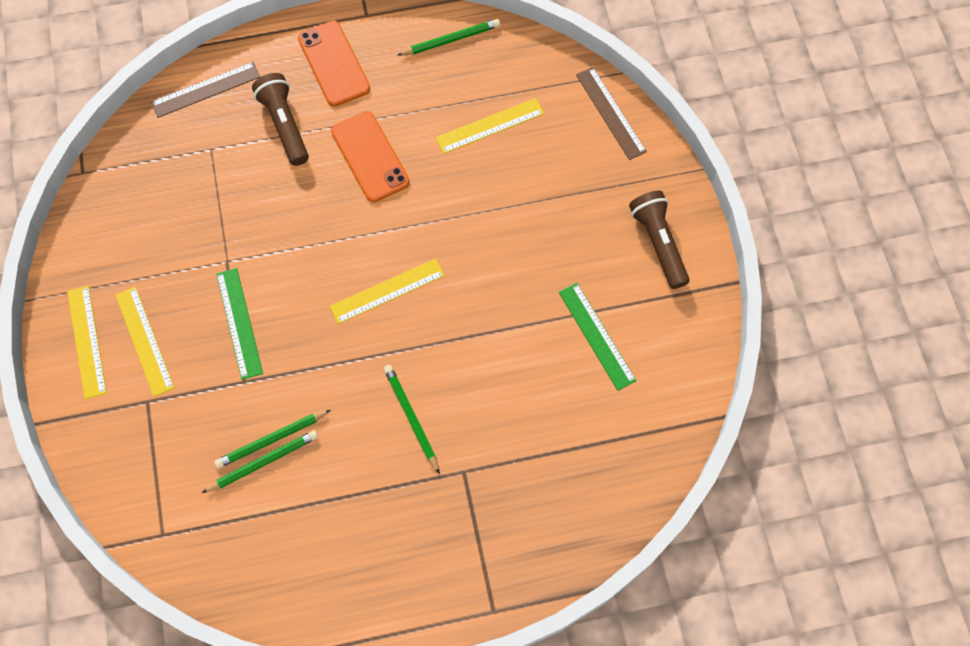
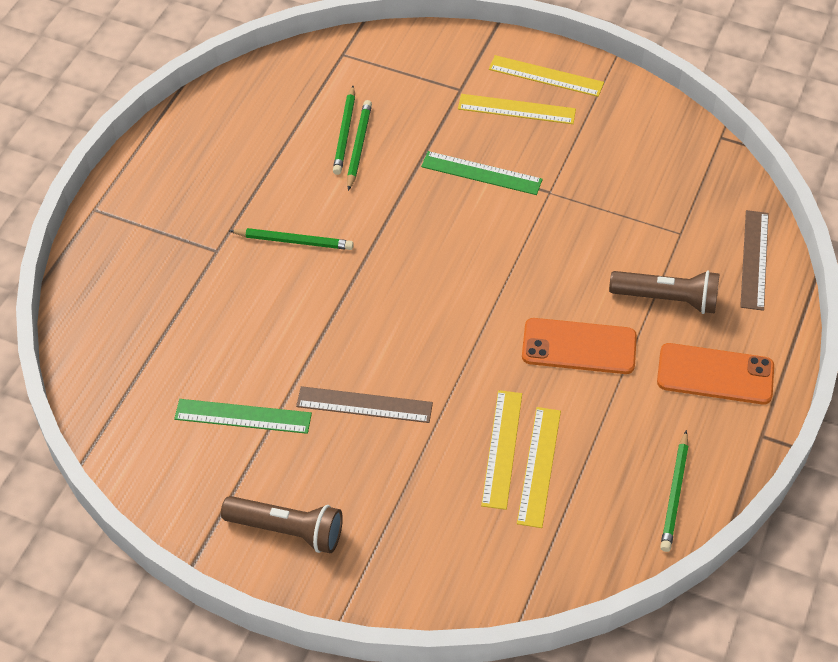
camera: 125 degrees right, 15 degrees down
(387, 291) = (425, 286): yellow ruler -> yellow ruler (502, 449)
(610, 113) = (470, 588): brown ruler -> brown ruler (364, 404)

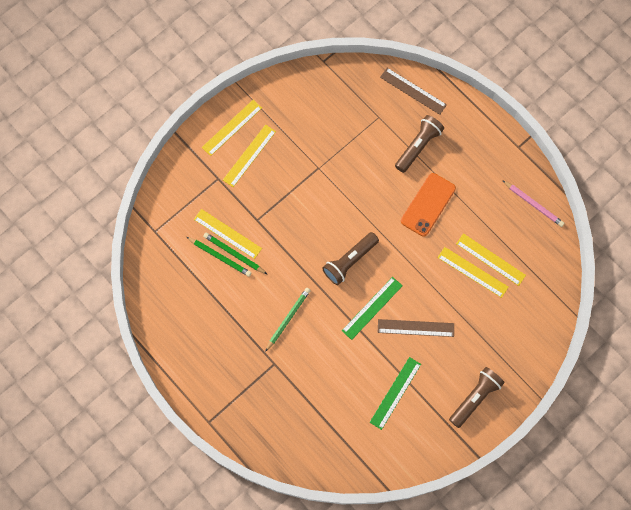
camera: 65 degrees left, 20 degrees up
(364, 404) = (415, 328): brown ruler -> brown ruler turned 60 degrees clockwise
(384, 128) = (227, 233): none -> yellow ruler
(425, 281) = (349, 261): none -> brown flashlight
(481, 173) = (287, 197): green ruler -> green ruler (372, 308)
(675, 494) = (533, 204): green pencil -> pink pencil
(715, 374) = (474, 149): orange phone -> none

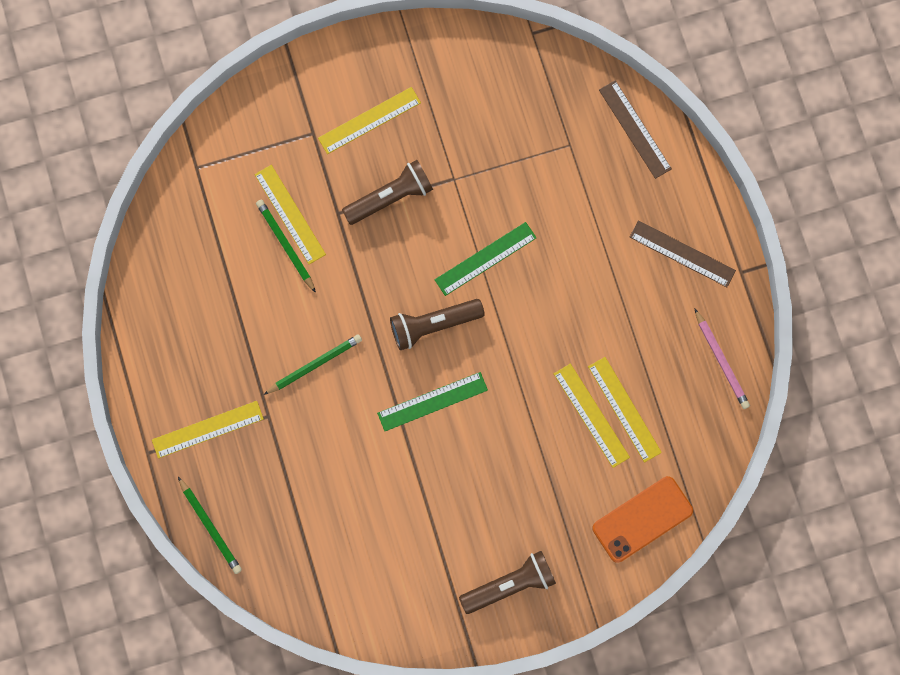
camera: 25 degrees right, 5 degrees up
(220, 257) = (265, 241): green pencil -> green pencil (210, 527)
(232, 127) = (364, 71): yellow ruler -> yellow ruler (207, 429)
(395, 393) = (407, 528): green ruler -> green ruler (485, 258)
(415, 328) = (477, 455): brown ruler -> brown ruler (682, 253)
(418, 146) = (603, 210): brown flashlight -> brown flashlight (390, 197)
(428, 204) = (577, 296): orange phone -> orange phone (642, 519)

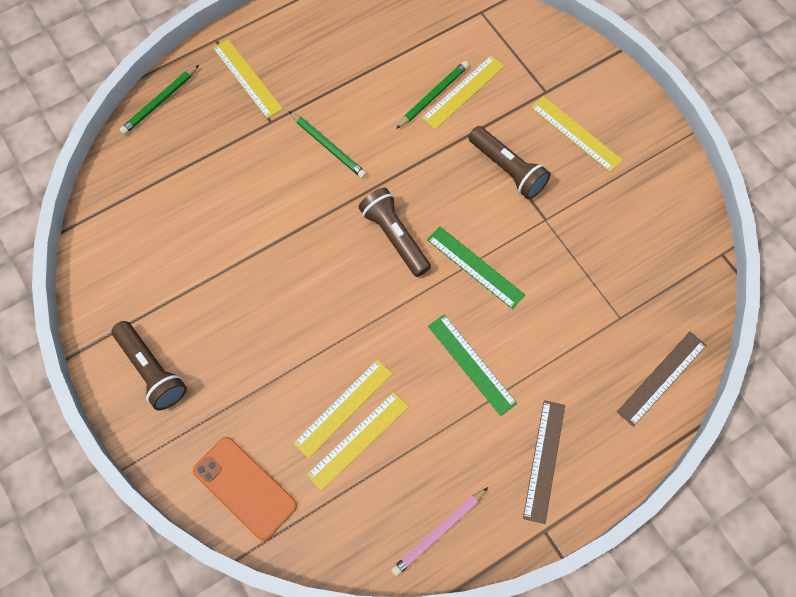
camera: 75 degrees right, 10 degrees down
(432, 401) = (319, 254): green ruler -> green ruler (471, 364)

